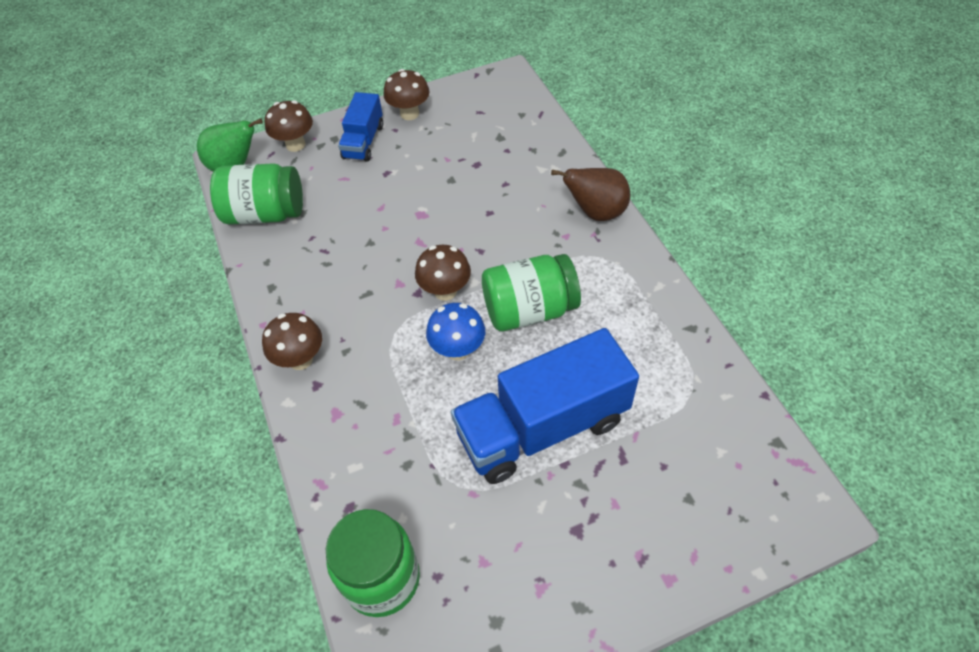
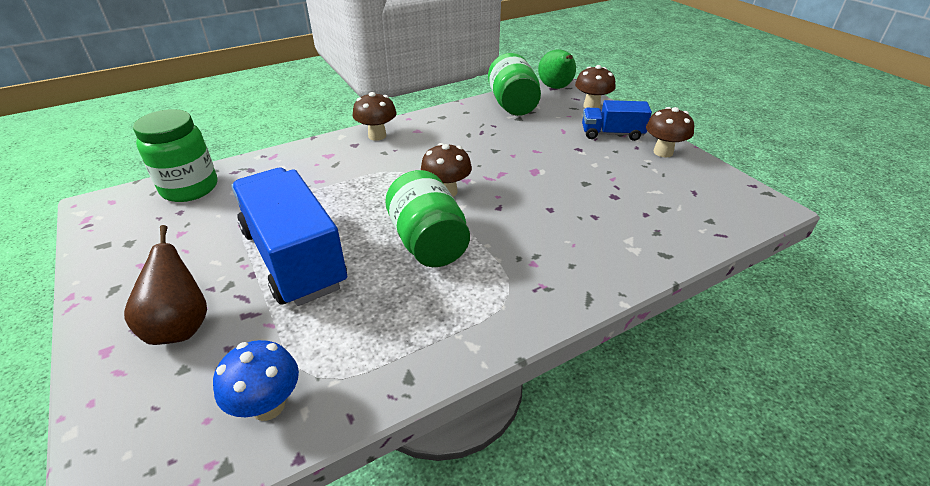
camera: 80 degrees right, 15 degrees down
(458, 350) = (382, 204): blue mushroom -> blue mushroom (268, 406)
(596, 212) = (576, 286): brown pear -> brown pear (180, 326)

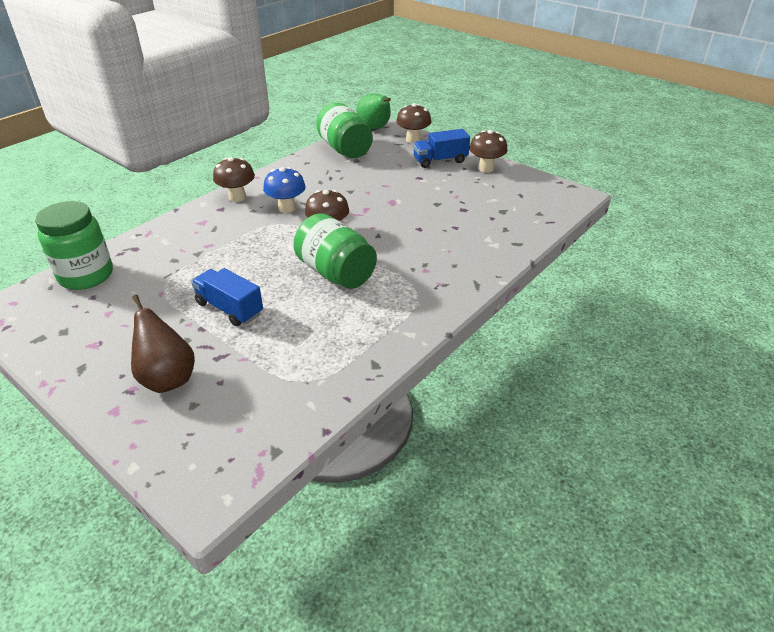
camera: 20 degrees left, 0 degrees up
(268, 406) = (281, 408): blue mushroom -> blue mushroom (287, 208)
(294, 258) = (229, 308): blue truck -> blue truck, size x0.53

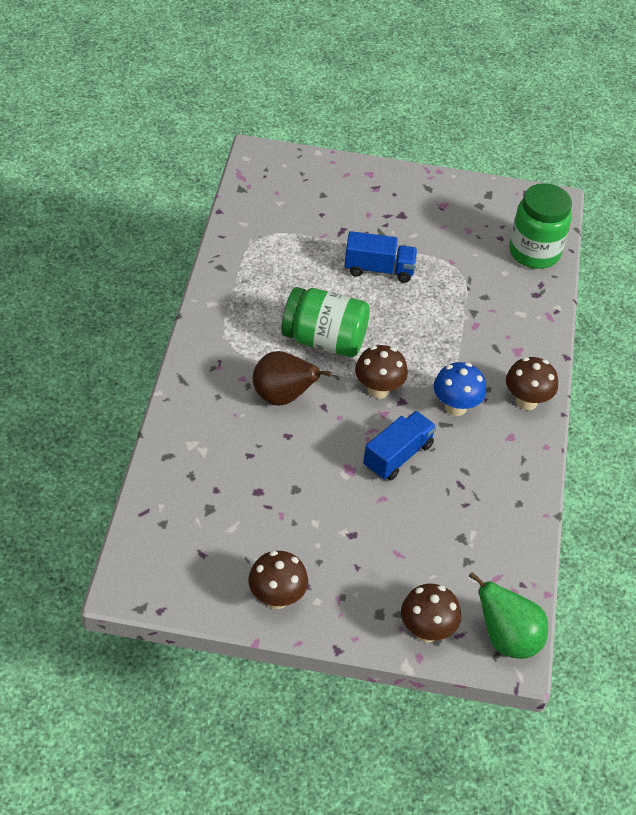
camera: 145 degrees right, 10 degrees up
(167, 378) = (360, 203): brown pear -> brown pear (283, 397)
(345, 149) = (498, 557): green jar -> none
(440, 160) = (350, 589): blue truck -> blue truck (398, 456)

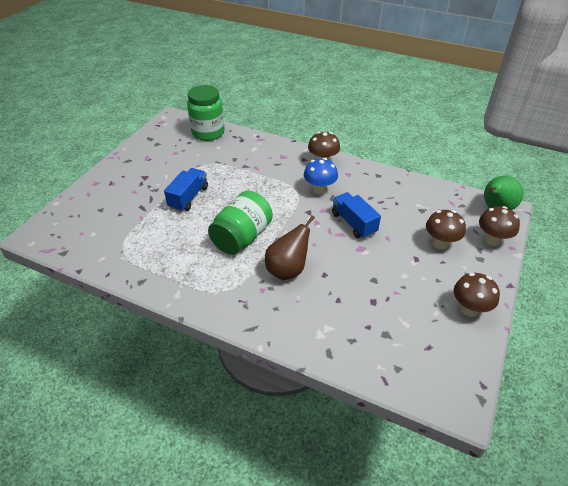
camera: 70 degrees left, 5 degrees down
(378, 390) = (295, 220): brown mushroom -> brown mushroom (440, 243)

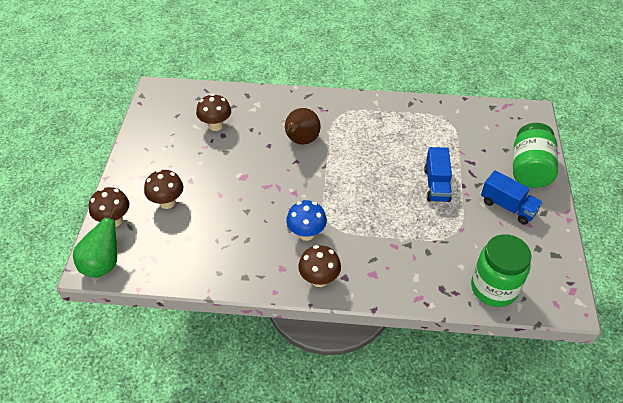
camera: 160 degrees right, 5 degrees up
(242, 237) = (356, 158): green jar -> green jar (529, 169)
(353, 223) = (257, 201): blue truck -> blue truck (508, 206)
(469, 309) = (144, 148): brown mushroom -> brown mushroom (216, 126)

